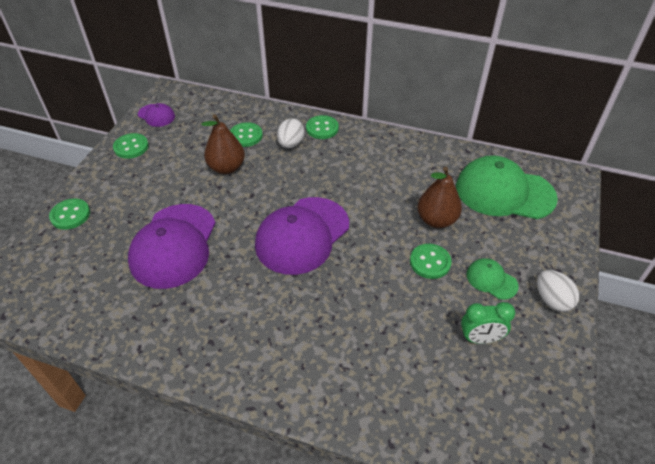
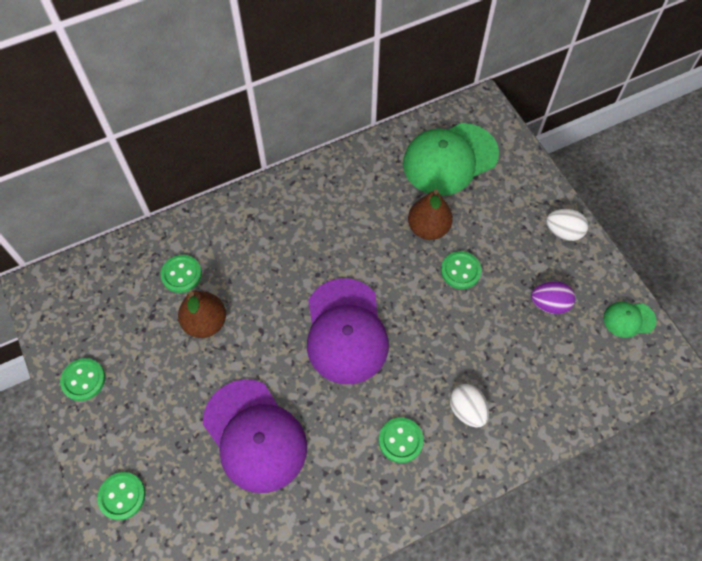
camera: 45 degrees left, 15 degrees up
(156, 115) = (61, 325): purple cap -> none
(291, 144) = (233, 250): white egg -> white egg (467, 410)
(322, 128) = (242, 210): green button -> green button (400, 440)
(480, 338) = (549, 304): green clock -> purple egg
(491, 280) = (513, 249): green cap -> green cap (629, 319)

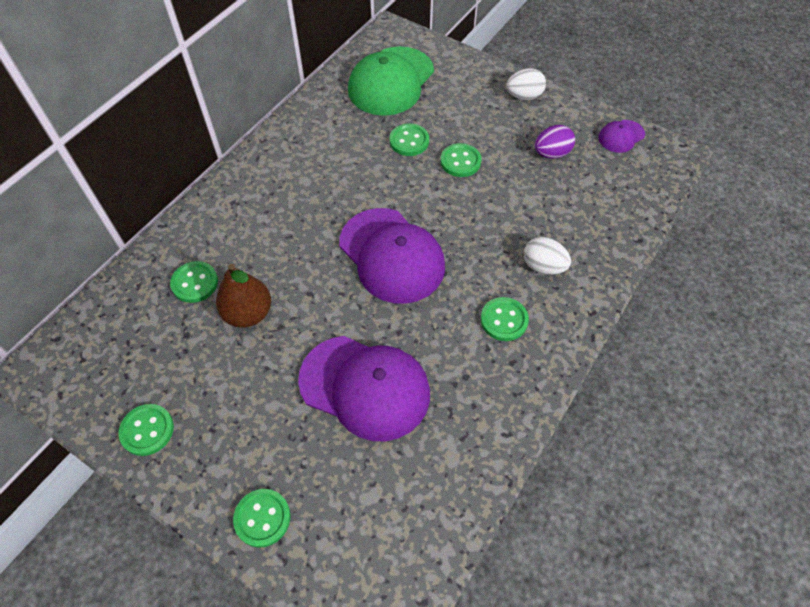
camera: 30 degrees left, 5 degrees down
(428, 228) = (409, 141): brown pear -> green button
(629, 319) = (621, 136): green cap -> purple cap

